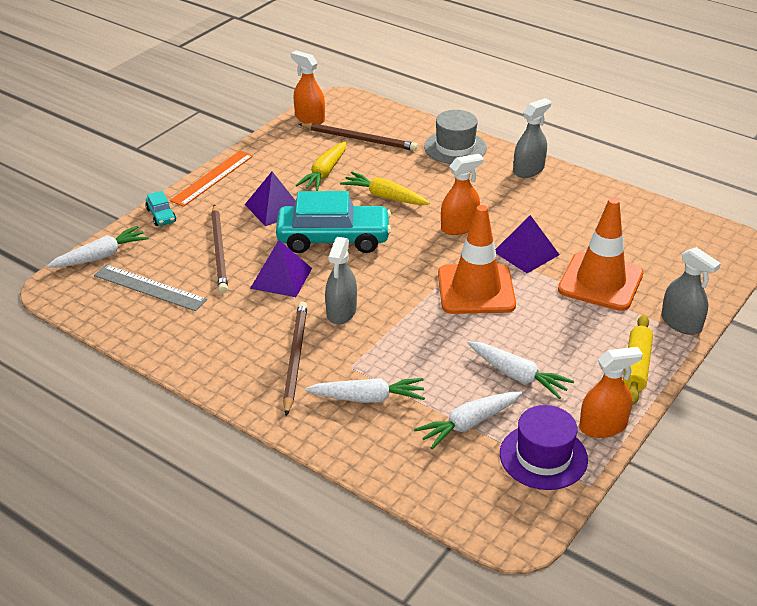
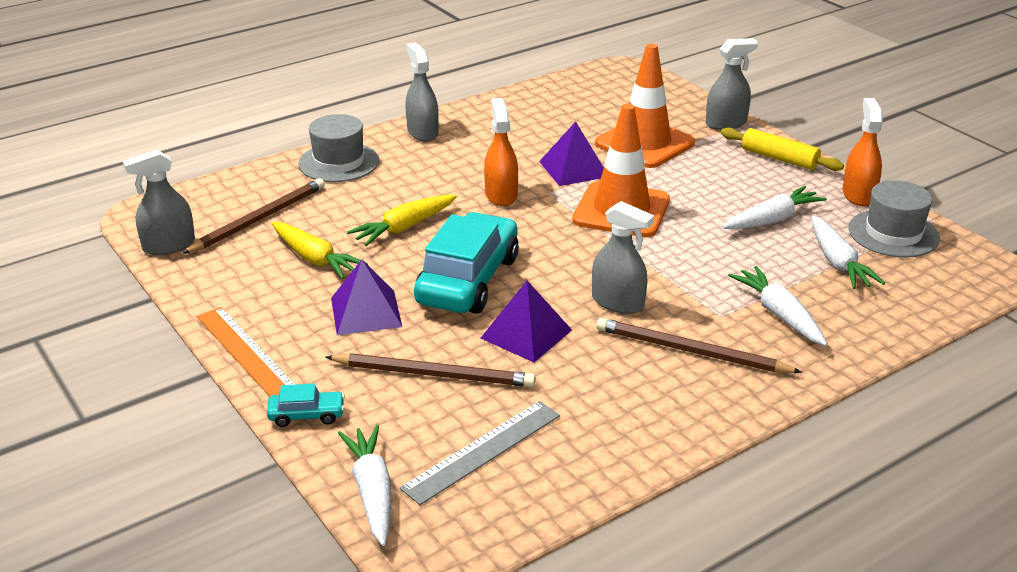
camera: 70 degrees left, 5 degrees down
(309, 118) = (169, 245): orange spray bottle -> grey spray bottle
(367, 398) = (779, 315): white carrot -> white carrot turned 45 degrees counterclockwise
(543, 456) = (893, 233): purple hat -> grey hat

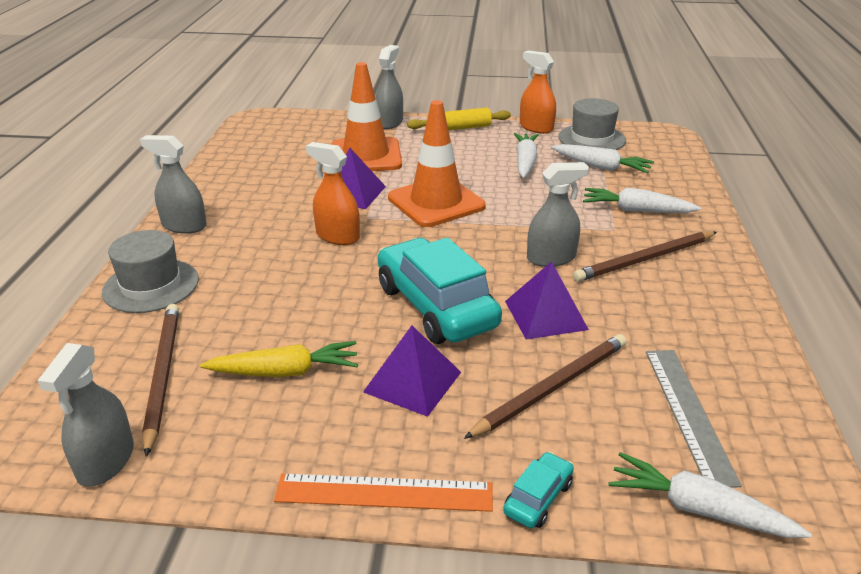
camera: 50 degrees left, 0 degrees up
(405, 227) = (312, 300): yellow carrot -> none

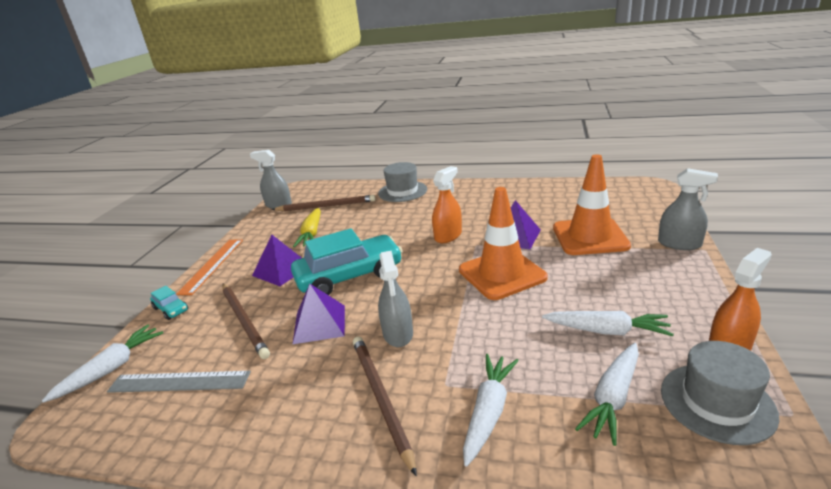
camera: 100 degrees right, 5 degrees down
(184, 226) = (466, 189): grey spray bottle -> none
(459, 128) = (689, 286): yellow rolling pin -> none

